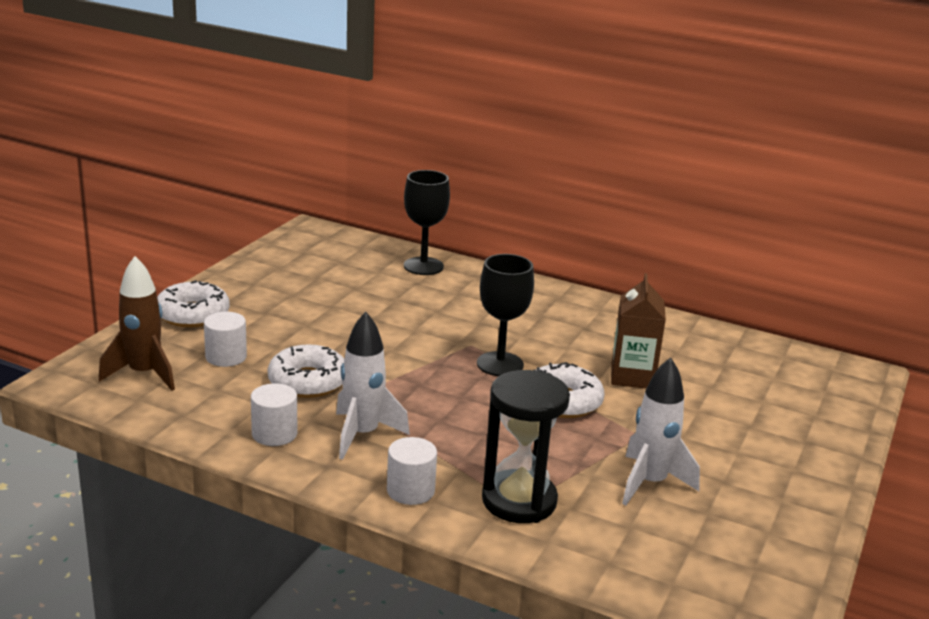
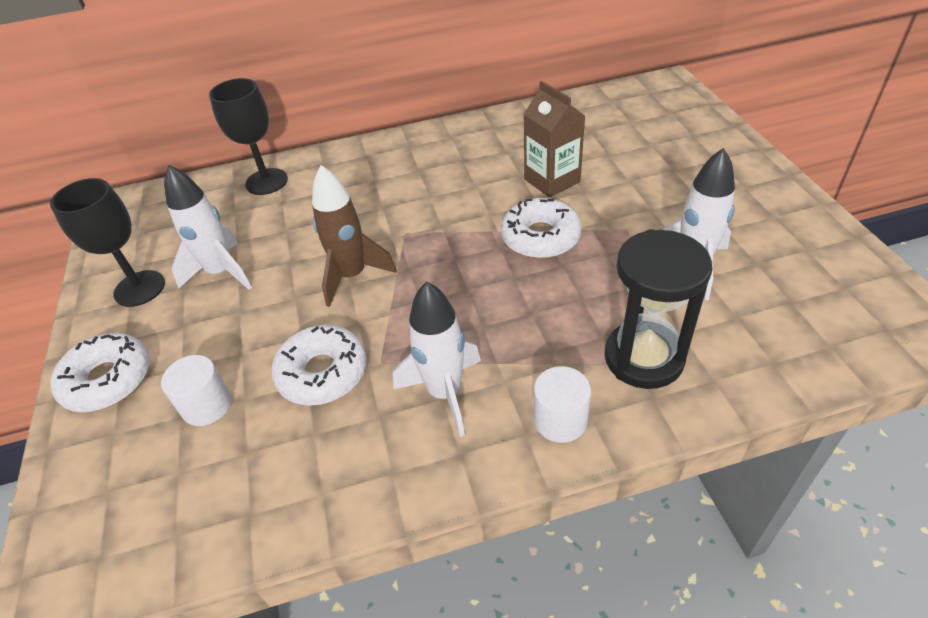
camera: 35 degrees left, 20 degrees up
(144, 374) = (143, 496): brown rocket -> brown rocket (352, 276)
(274, 434) = (369, 459): white cylinder -> none
(323, 299) = (221, 272): none -> white rocket
(500, 364) = (451, 236): black goblet -> black goblet (139, 288)

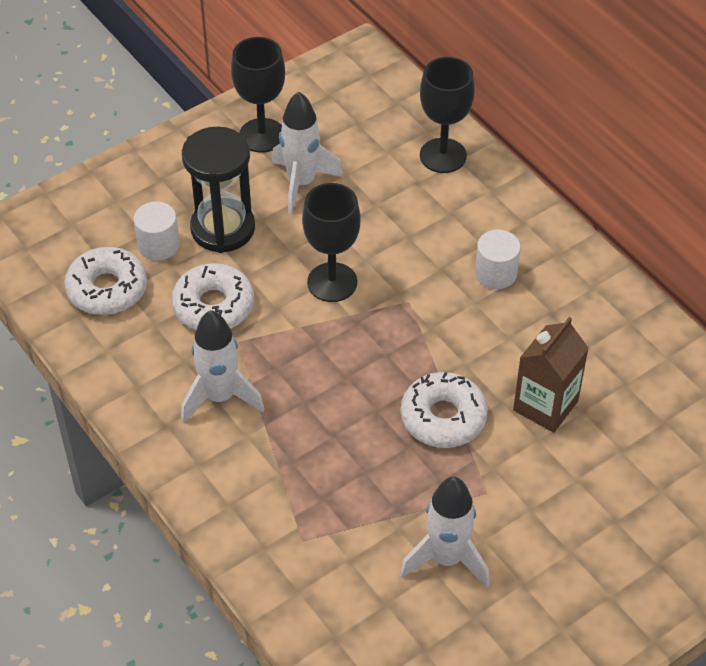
camera: 65 degrees right, 5 degrees up
(108, 380) = (161, 170): white donut -> white donut (107, 289)
(352, 276) = (332, 282): brown rocket -> black goblet
(560, 420) = (218, 484): white cylinder -> white cylinder (495, 273)
(643, 358) = (306, 534): black hourglass -> black hourglass (223, 228)

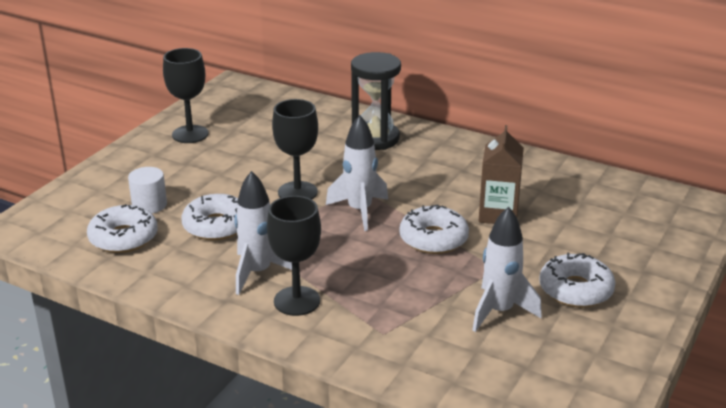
camera: 25 degrees left, 20 degrees down
(223, 228) = (194, 185): black hourglass -> black hourglass (375, 139)
(301, 183) = (237, 150): white rocket -> white rocket (359, 211)
(443, 155) = (327, 116): black goblet -> black goblet (297, 301)
(495, 273) = (409, 161): white cylinder -> none
(555, 561) = (575, 290): none -> white donut

